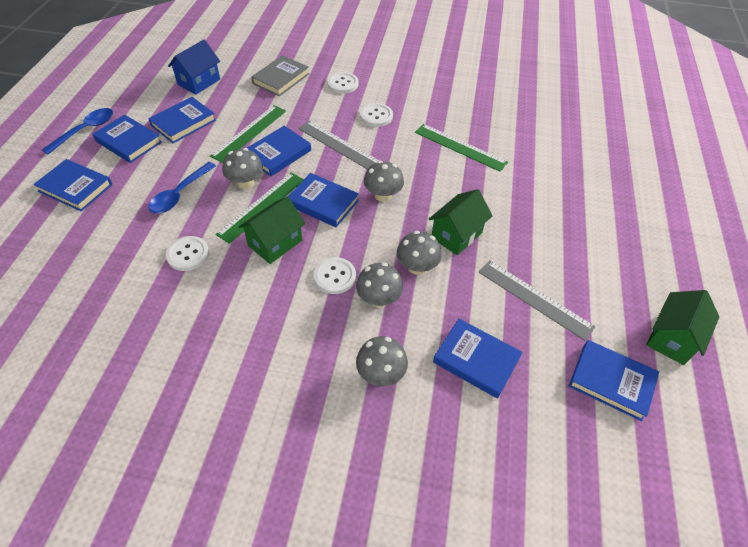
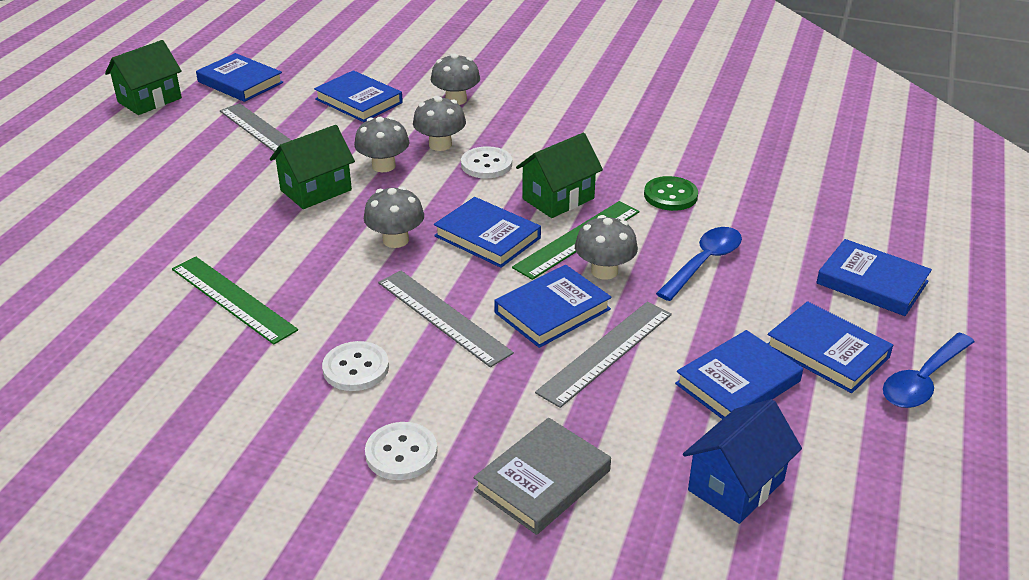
camera: 170 degrees left, 15 degrees down
(188, 254) = (670, 195): white button -> green button
(249, 133) = (606, 352): green ruler -> grey ruler

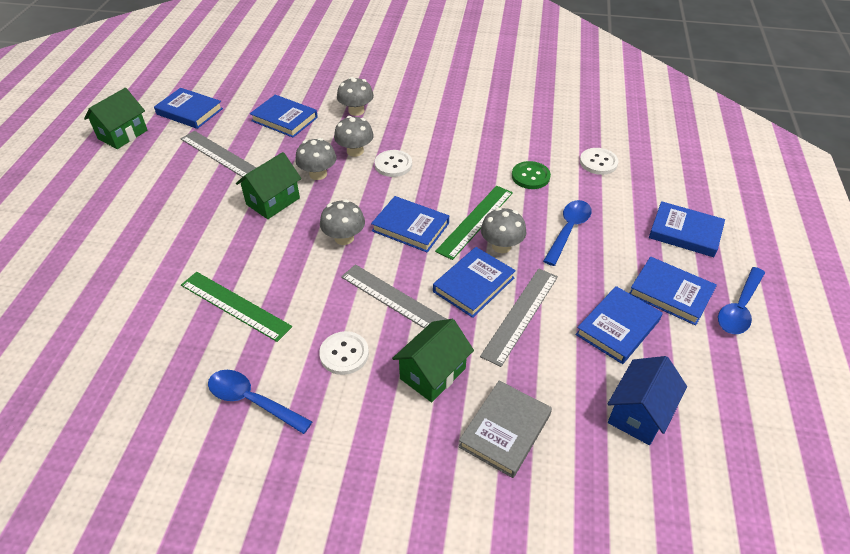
camera: 10 degrees left, 10 degrees up
(222, 405) = (252, 401): none -> blue spoon
(401, 453) = (397, 423): white button -> white button (598, 162)
(558, 199) = (452, 188): green house -> green house (433, 373)

